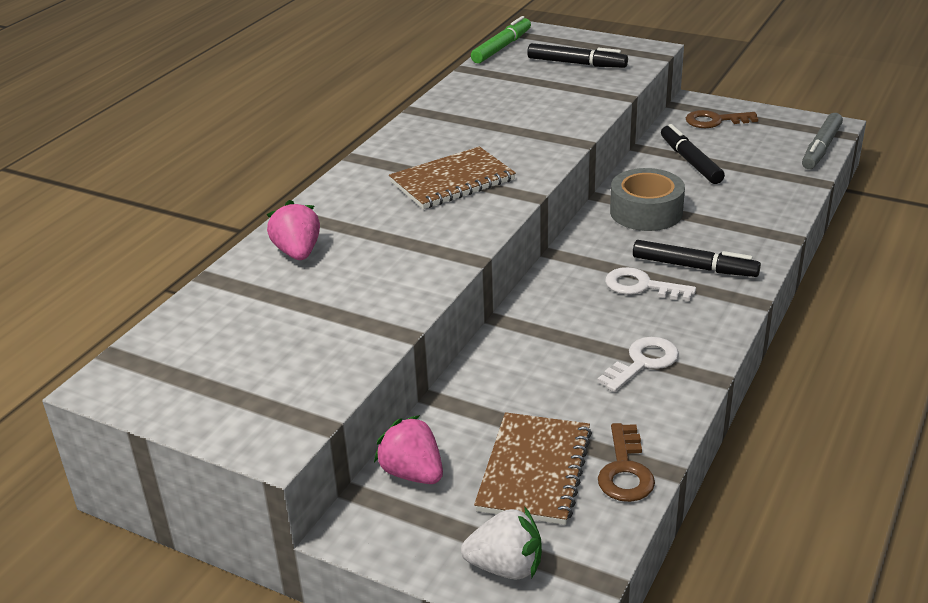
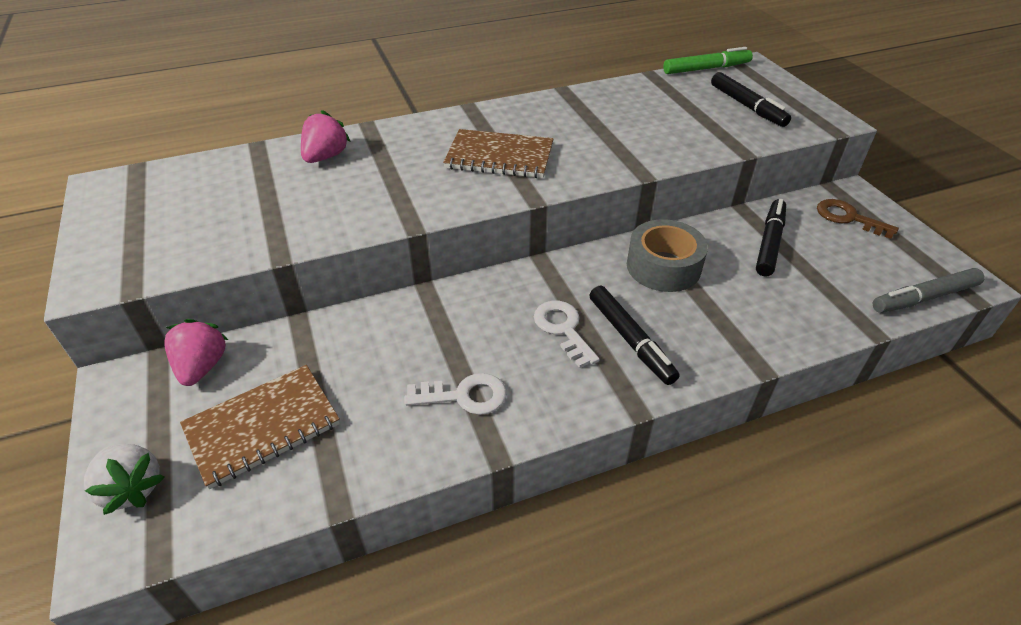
camera: 40 degrees right, 10 degrees up
(625, 470) = (312, 479): brown key -> none

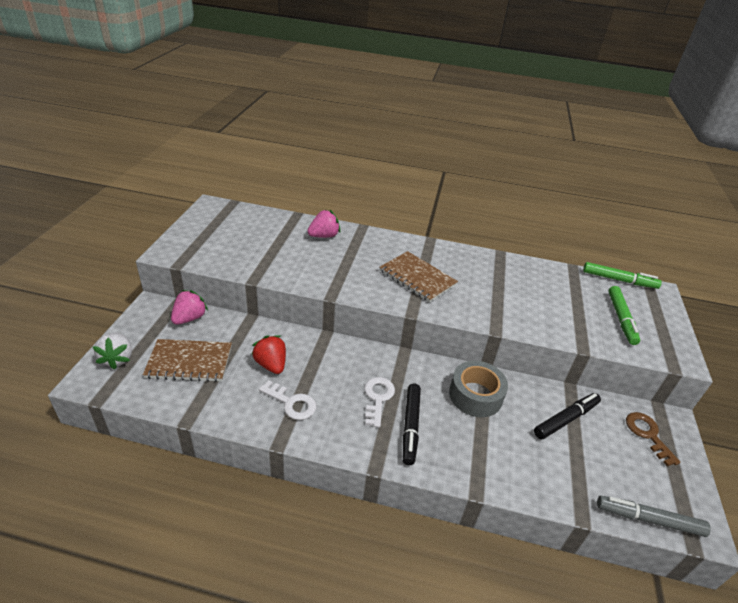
camera: 30 degrees right, 5 degrees down
(389, 364) = (271, 364): none -> red strawberry
(747, 106) = (621, 319): black marker -> green marker

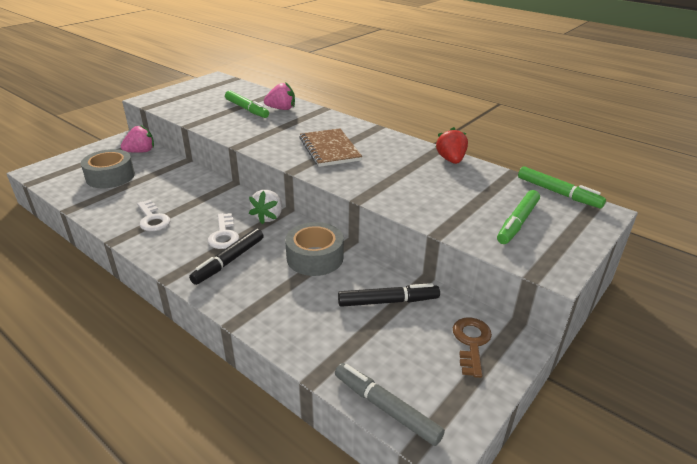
camera: 30 degrees right, 5 degrees down
(117, 358) = (68, 163): white strawberry -> white strawberry (268, 217)
(189, 362) = (110, 176): brown notebook -> grey tape
(271, 364) = (166, 192): red strawberry -> red strawberry (451, 160)
(290, 244) = (246, 109): none -> green marker
(377, 398) = (224, 235): white key -> white key turned 135 degrees clockwise

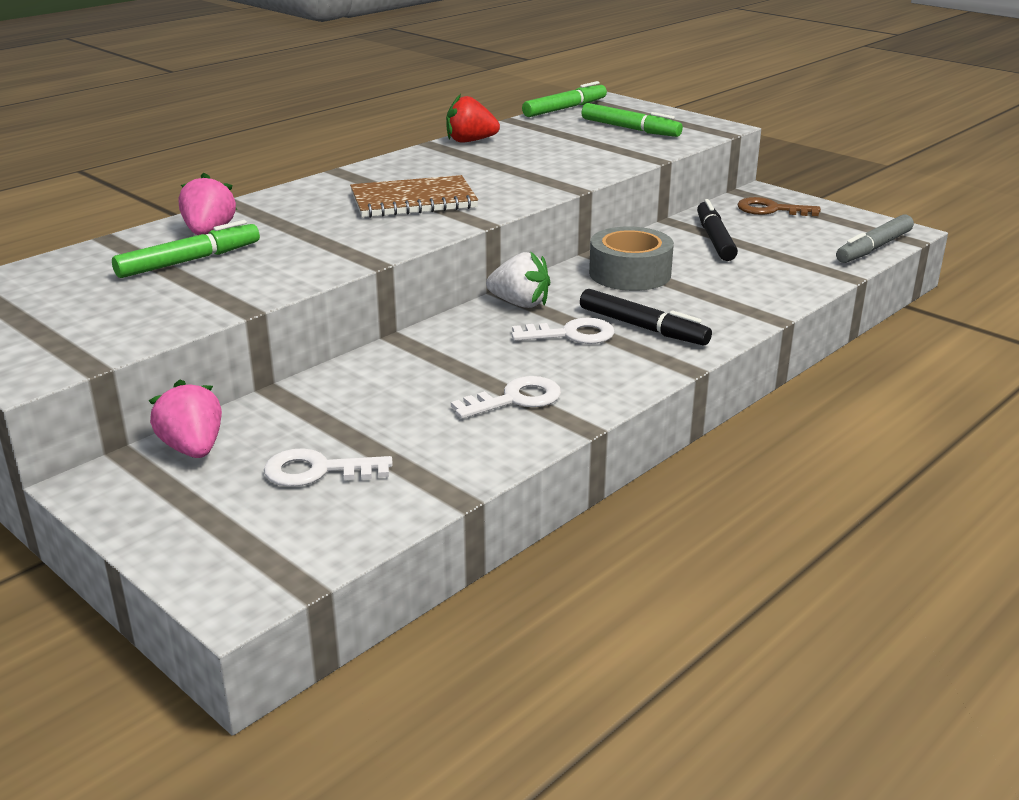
camera: 85 degrees left, 5 degrees down
(110, 176) = (317, 471): grey tape -> white key

